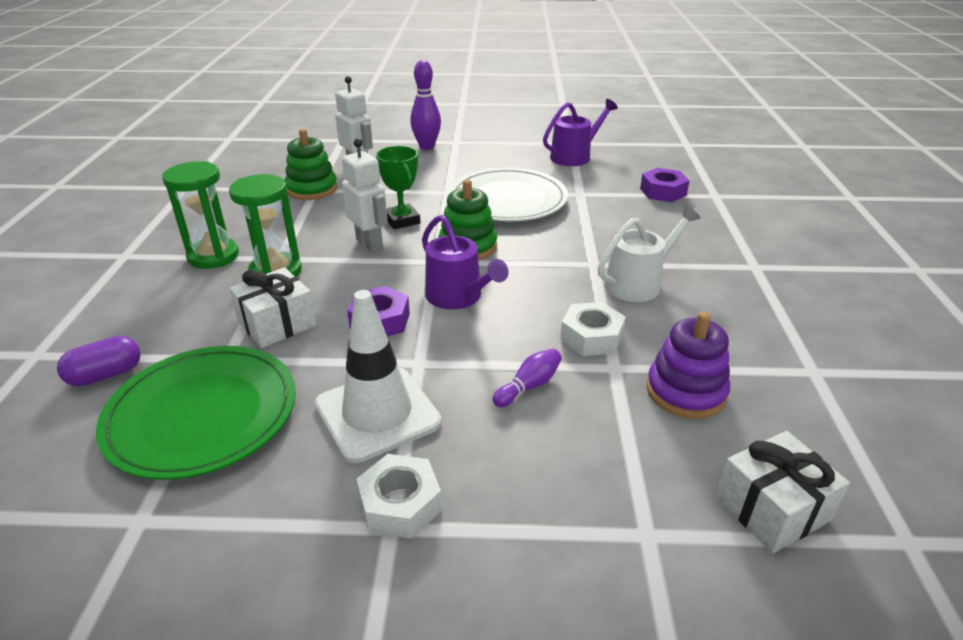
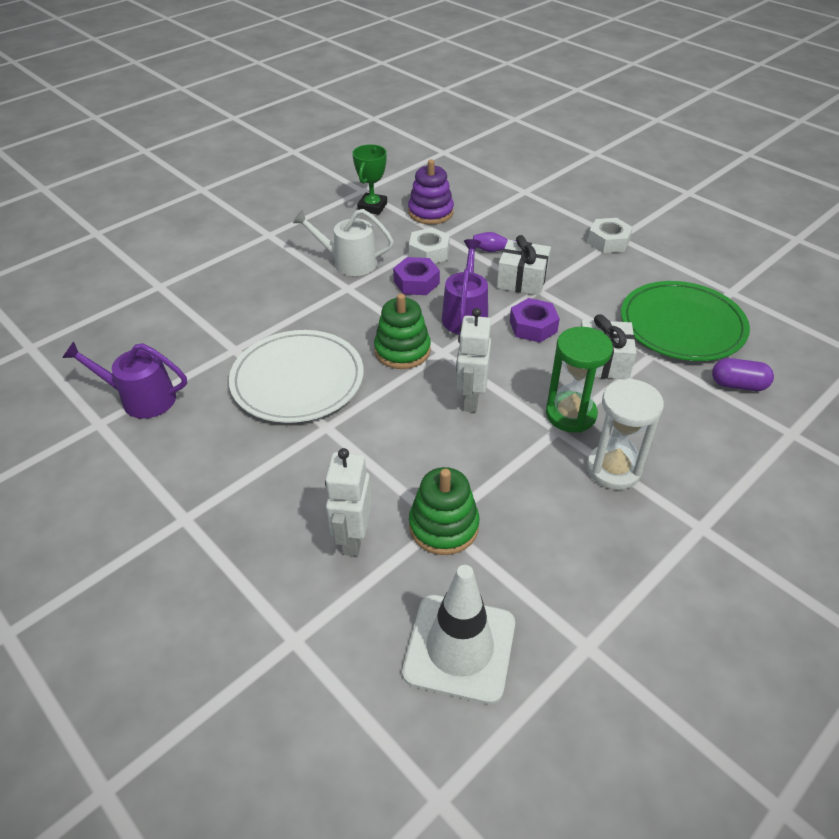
camera: 135 degrees left, 10 degrees up
(213, 256) = (613, 469): green hourglass -> white hourglass
(377, 413) = (586, 277): white traffic cone -> white traffic cone (459, 648)
(402, 220) = (413, 412): green trophy -> green trophy (372, 207)
(426, 146) = (229, 531): purple bowling pin -> none
(663, 192) = (180, 311): purple nut -> purple nut (416, 282)
(772, 508) = (470, 175): white gift -> white gift (522, 280)

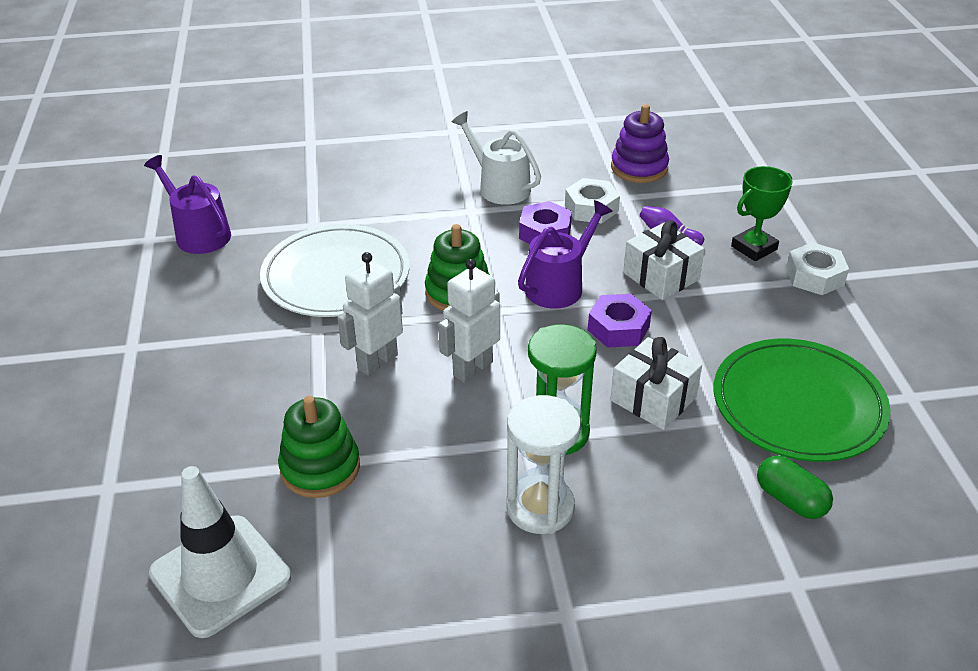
camera: 35 degrees right, 5 degrees down
(353, 538) = (235, 435): white robot -> white robot (377, 361)
(372, 207) = (583, 140): green trophy -> green trophy (754, 248)
(738, 385) = (790, 500): purple capsule -> green capsule

